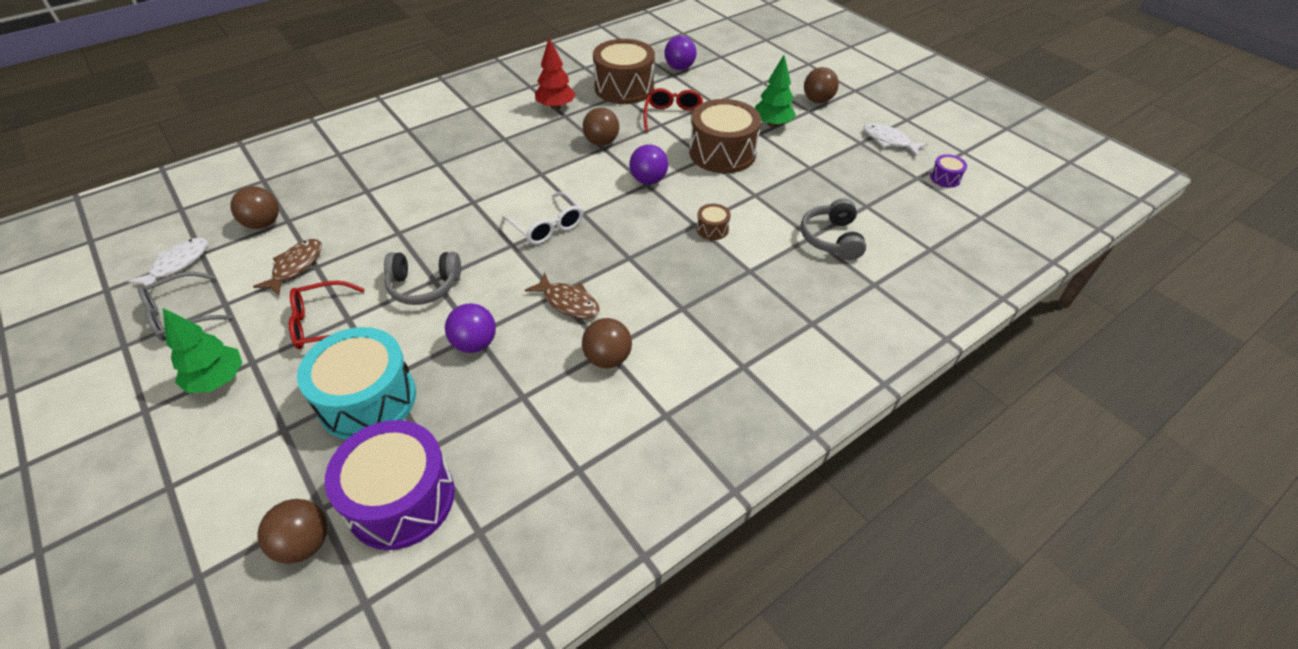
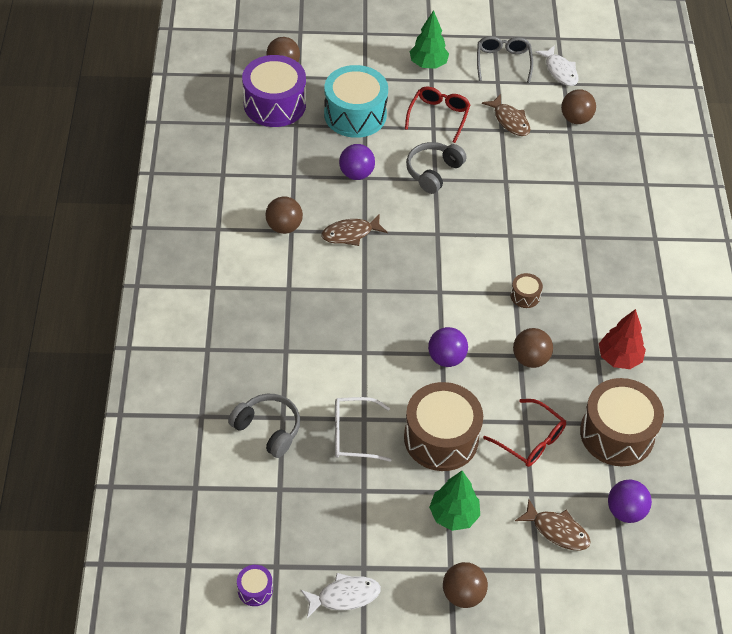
camera: 125 degrees right, 5 degrees up
(547, 226) = (442, 263): white glasses -> white glasses (354, 434)
(712, 229) = (349, 359): brown drum -> brown drum (525, 296)
(727, 85) = (557, 530): none -> brown fish

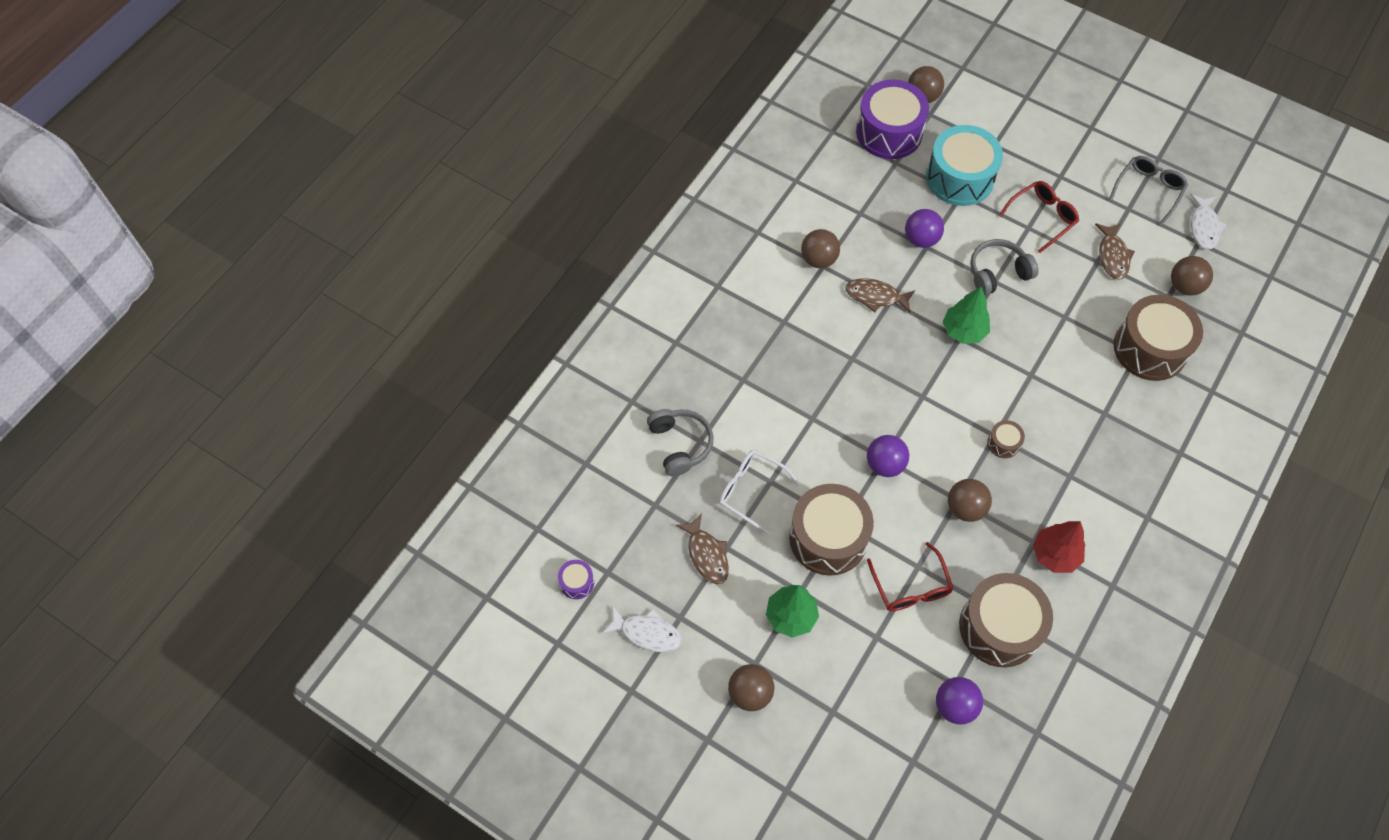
camera: 35 degrees right, 10 degrees up
(428, 64) = (1068, 158): green tree -> green tree (963, 331)
(557, 530) = (876, 686): brown fish -> brown fish (706, 554)
(582, 175) = (1150, 348): none -> brown drum

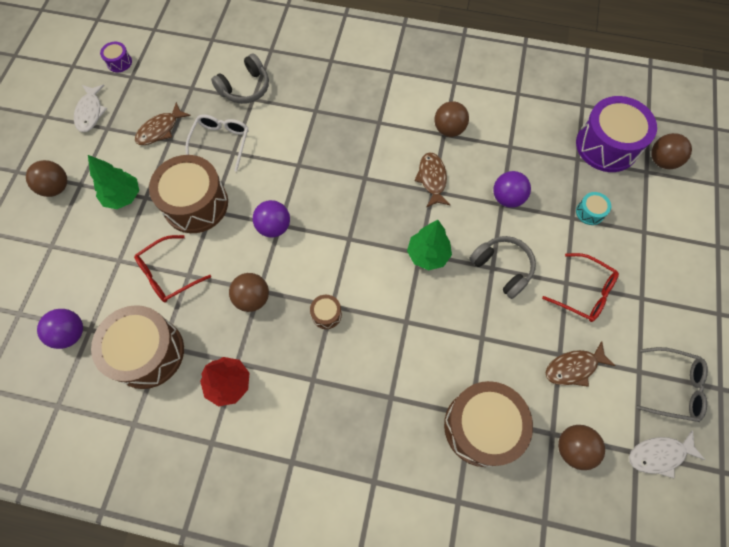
camera: 70 degrees right, 5 degrees up
(960, 178) = (590, 212): turquoise drum -> turquoise drum, size x0.43

